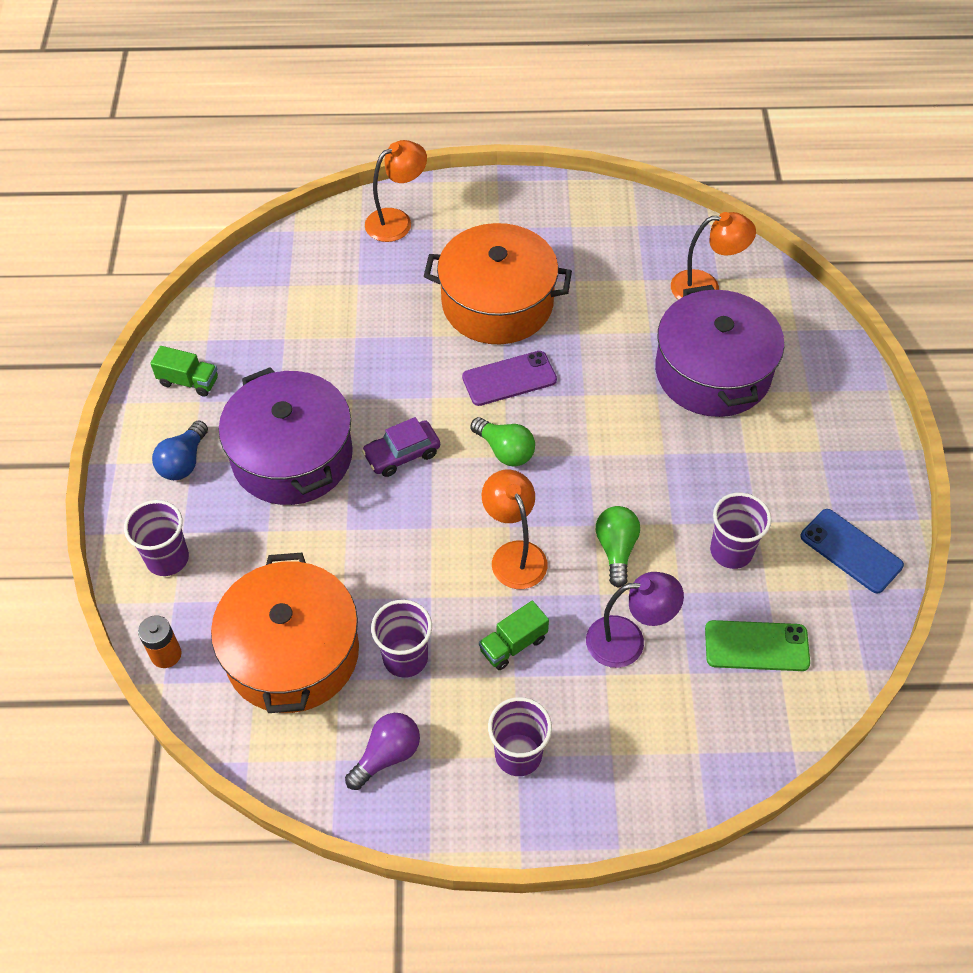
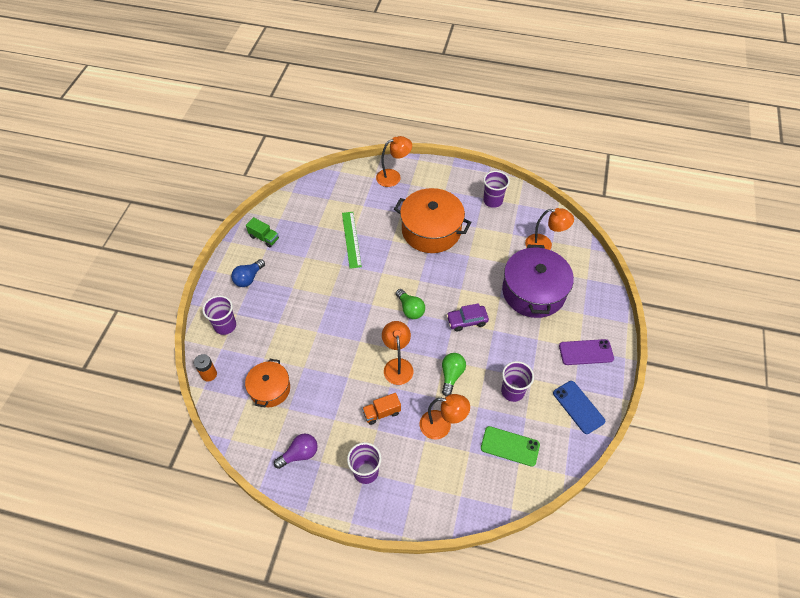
camera: 15 degrees right, 0 degrees up
(292, 456) = (302, 287): purple pot -> none
(292, 653) = (270, 389): orange pot -> orange pot, size x0.59
(356, 349) = (351, 239): none -> green ruler
(402, 454) = (357, 299): purple car -> purple car (467, 321)
(405, 658) = (325, 406): purple cup -> purple cup (492, 201)
(509, 379) = (424, 272): purple phone -> purple phone (586, 352)
(513, 644) = (382, 413): green truck -> orange truck
(628, 641) = (442, 426): purple lamp -> orange lamp

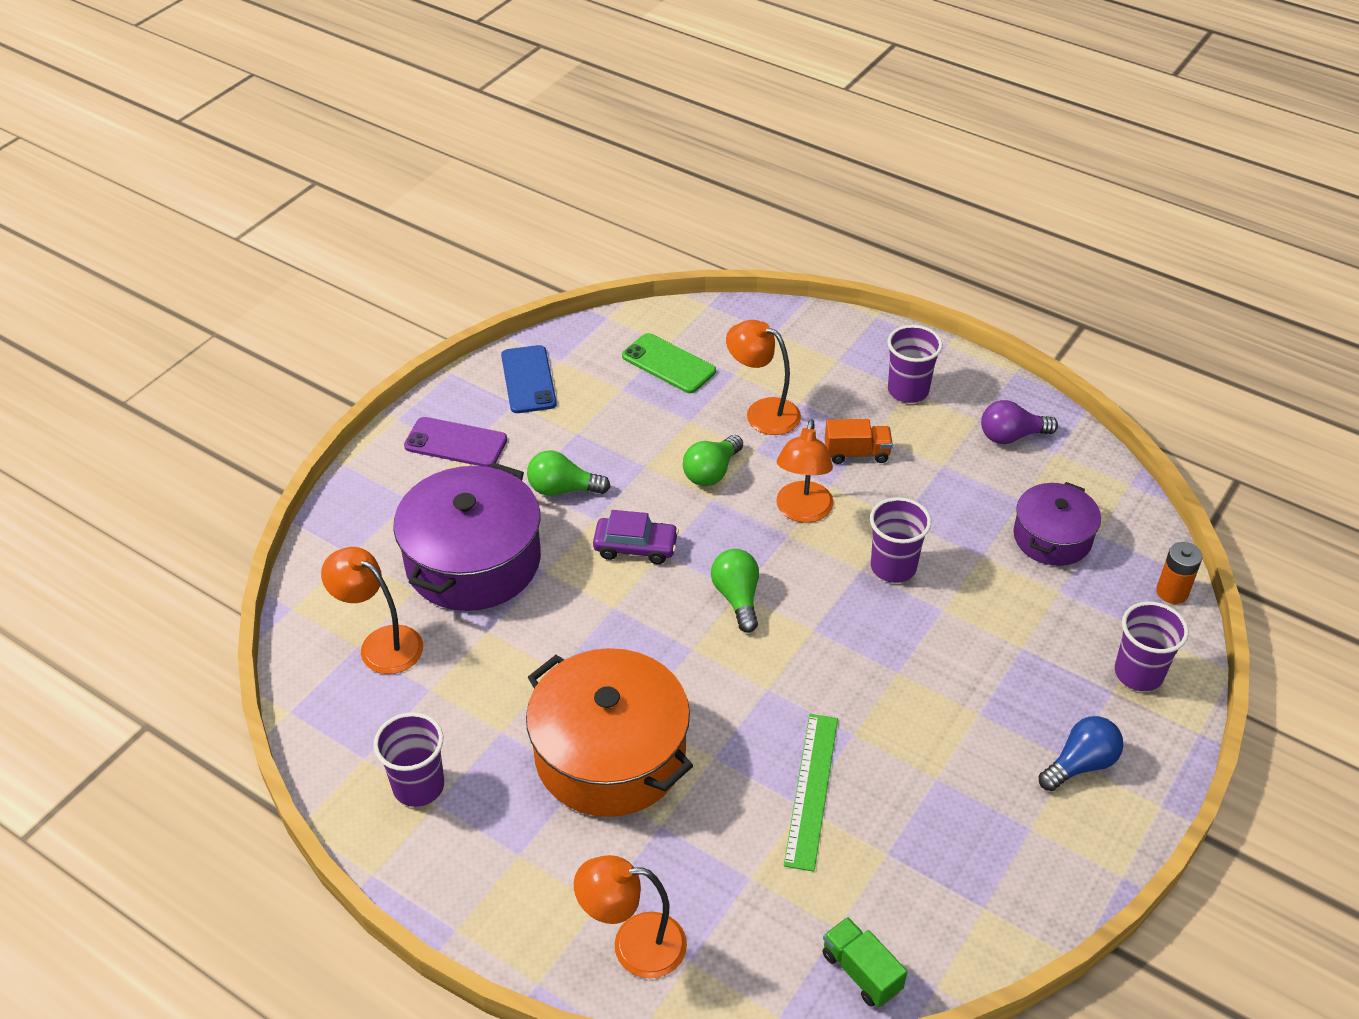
camera: 160 degrees left, 10 degrees down
(264, 238) = (1033, 861): green truck -> green truck (861, 972)
(270, 389) = (1052, 537): orange pot -> purple pot
(512, 391) = (620, 425): purple cup -> purple cup (893, 567)
(517, 342) = (563, 489): none -> green light bulb

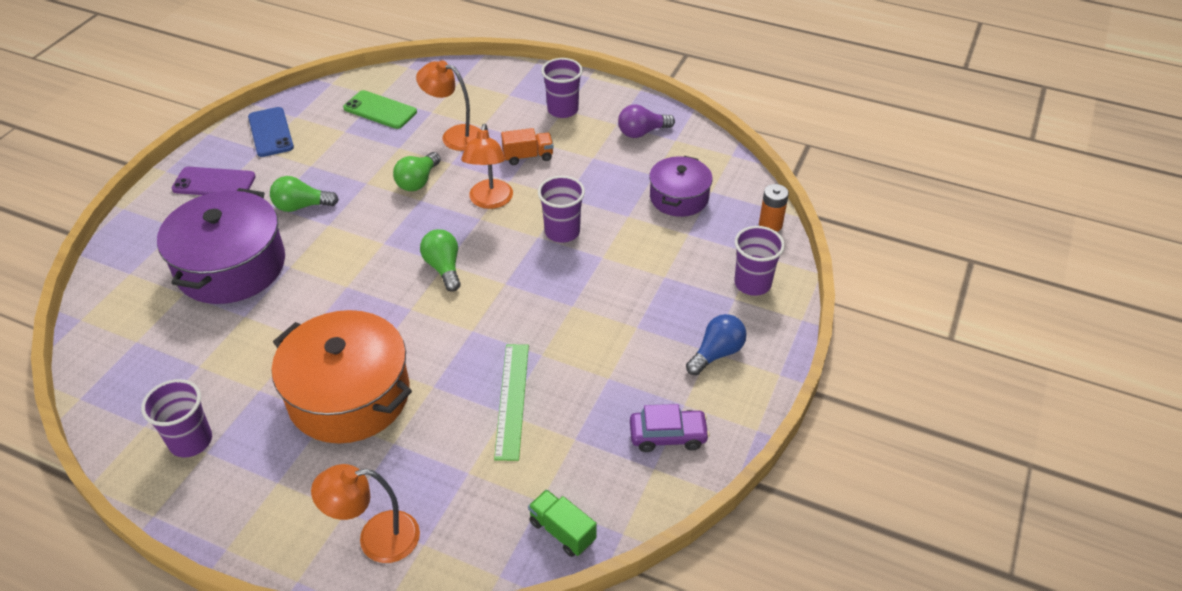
camera: 10 degrees left, 0 degrees up
(381, 643) = (156, 336): orange lamp -> none
(635, 547) = (361, 241): purple car -> purple car (668, 435)

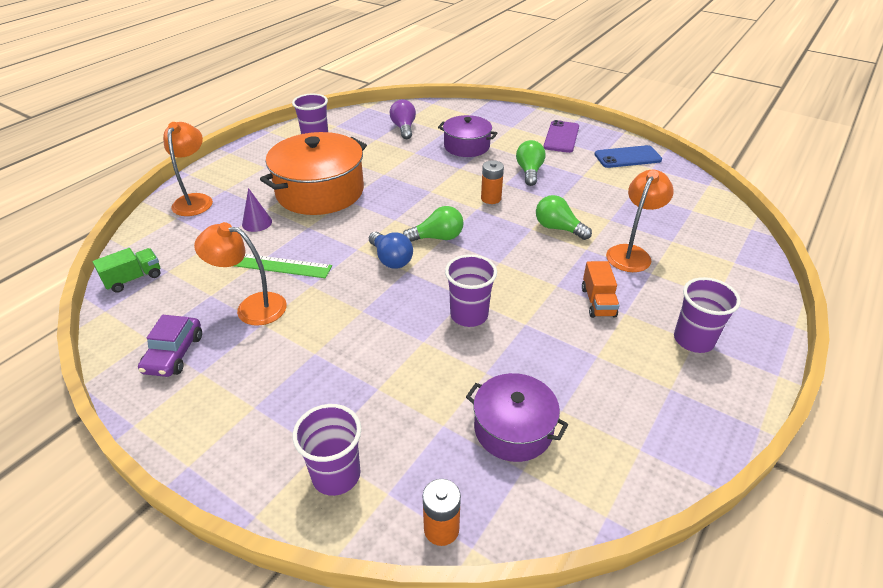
camera: 100 degrees right, 5 degrees down
(231, 266) = (466, 146): purple pot -> purple pot, size x0.59
(362, 233) = (491, 198): none -> orange battery
(380, 110) = (669, 210): green phone -> none
(428, 442) = (257, 223): none -> purple cone
(490, 201) = (524, 270): orange lamp -> orange lamp (252, 307)
(642, 132) = (654, 413): purple light bulb -> purple light bulb (404, 128)
(716, 353) = (247, 412): blue light bulb -> blue light bulb (391, 259)

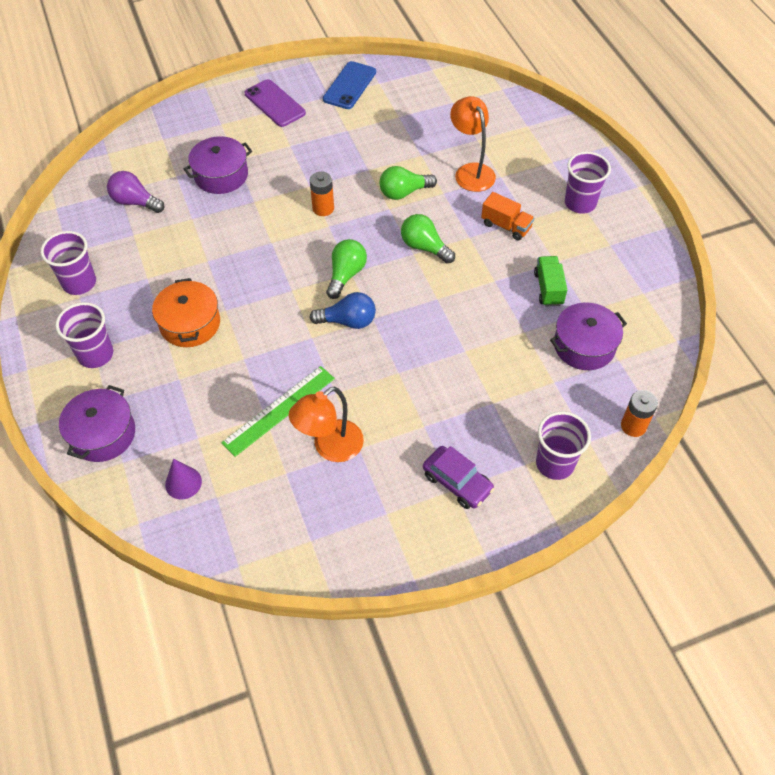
camera: 55 degrees left, 15 degrees up
(133, 279) = (205, 529): green truck -> green truck (548, 289)
(174, 354) = (348, 526): purple car -> purple car (457, 482)
(195, 200) = (103, 434): orange lamp -> purple pot
(257, 223) = (198, 396): purple cone -> purple cone (183, 483)
(320, 191) = (190, 323): orange pot -> orange pot, size x0.59
(469, 315) = (459, 308): purple cup -> purple cup (95, 354)
(529, 172) = (308, 159): green light bulb -> green light bulb (424, 247)

